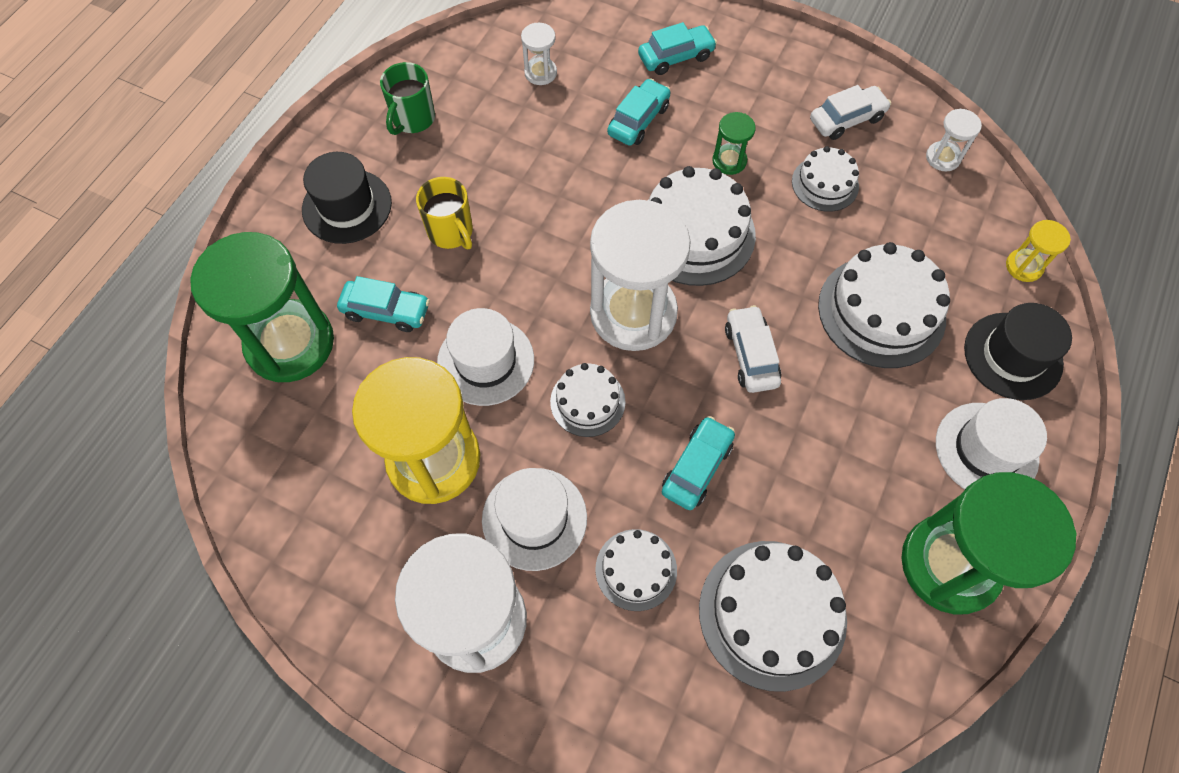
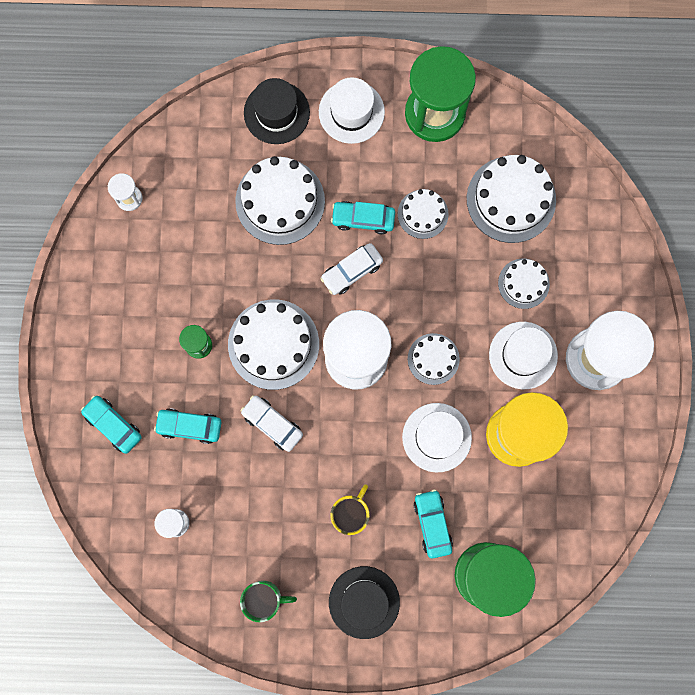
camera: 115 degrees left, 15 degrees up
(696, 467) = (444, 274): turquoise car -> turquoise car (363, 219)
(825, 184) = (189, 271): white cake -> white cake (422, 214)
(846, 119) = (122, 275): white car -> white car (272, 424)
(1024, 266) = (202, 122): yellow hourglass -> none

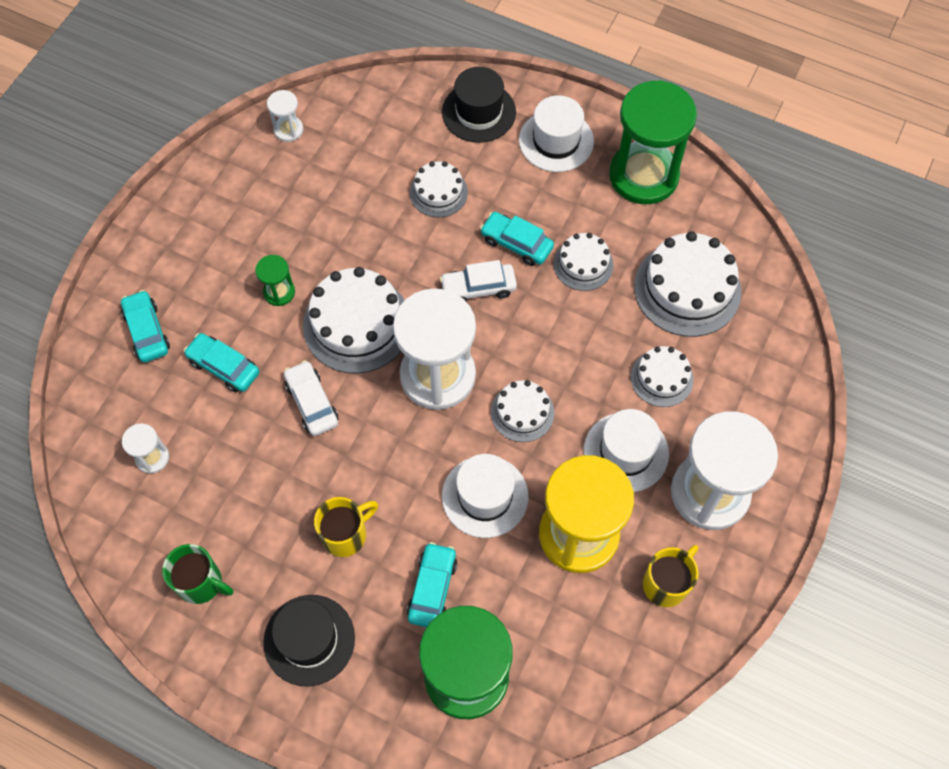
camera: 25 degrees right, 15 degrees down
(280, 201) = (438, 192): white cake -> white cake, size x0.57
(594, 442) = (666, 584): none -> yellow mug

